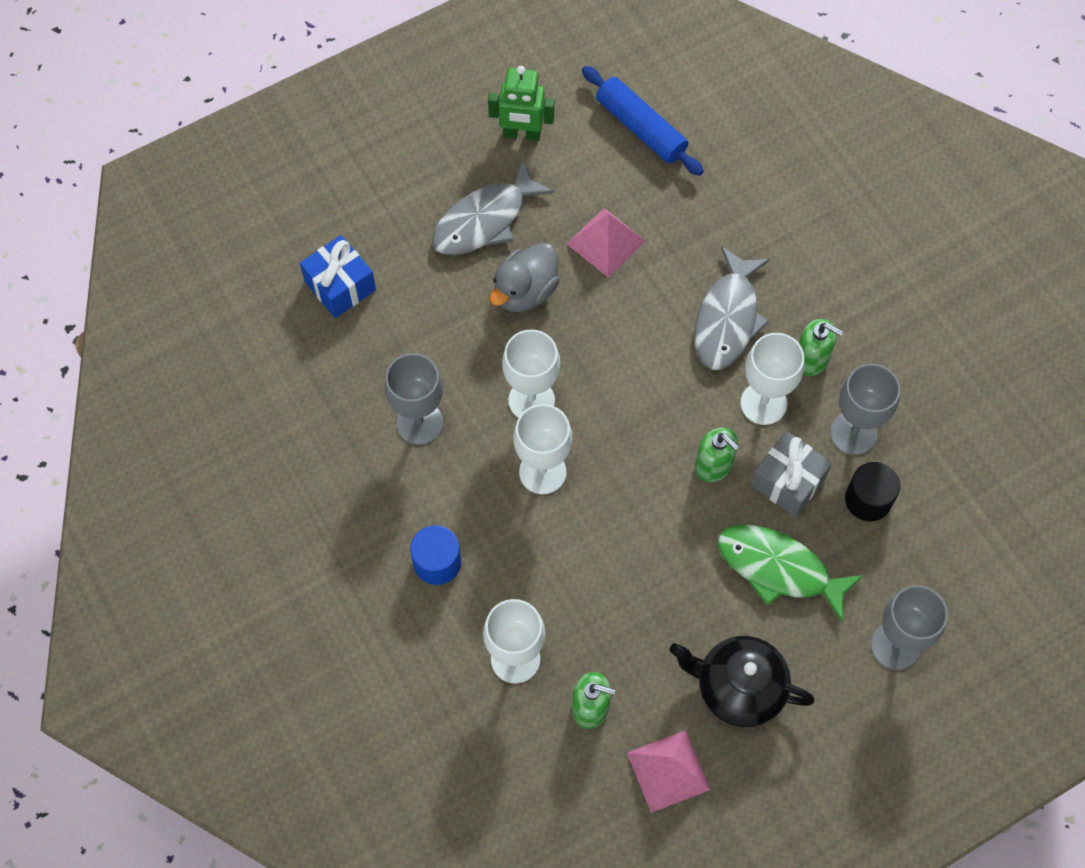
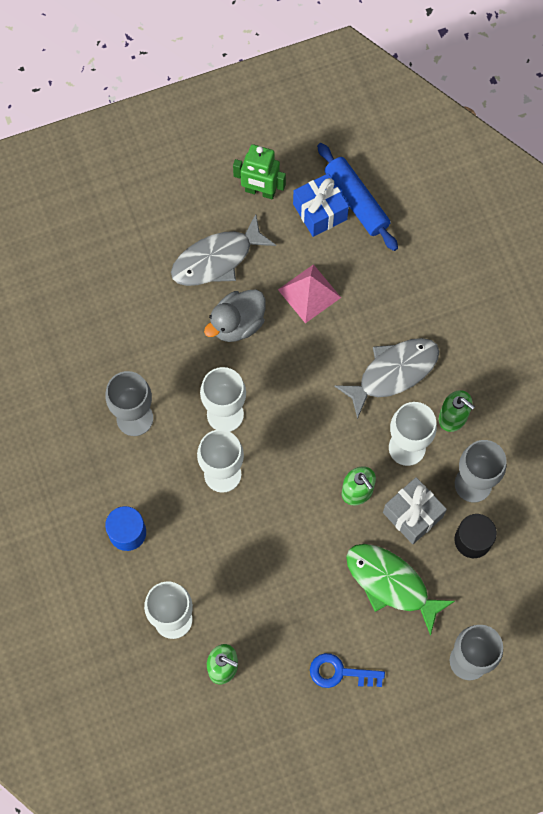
camera: 10 degrees right, 5 degrees up
(340, 286) = (93, 295): blue gift -> blue gift (320, 211)
(668, 771) = (272, 727): pink pyramid -> none
(727, 318) = (393, 373): grey fish -> grey fish turned 150 degrees counterclockwise
(738, 688) = (340, 672): black teapot -> blue key

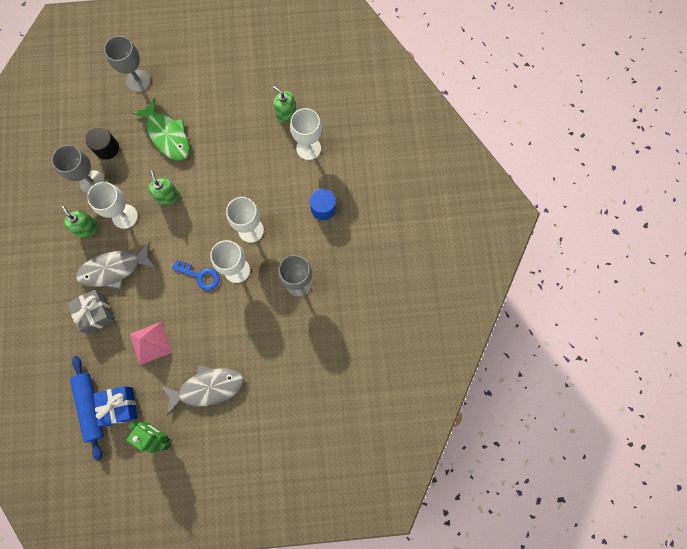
camera: 165 degrees left, 5 degrees up
(237, 324) = (208, 333): grey duck -> none
(340, 672) = (217, 93): blue key -> blue key (200, 276)
(413, 514) = (138, 173): grey gift -> grey gift (96, 313)

